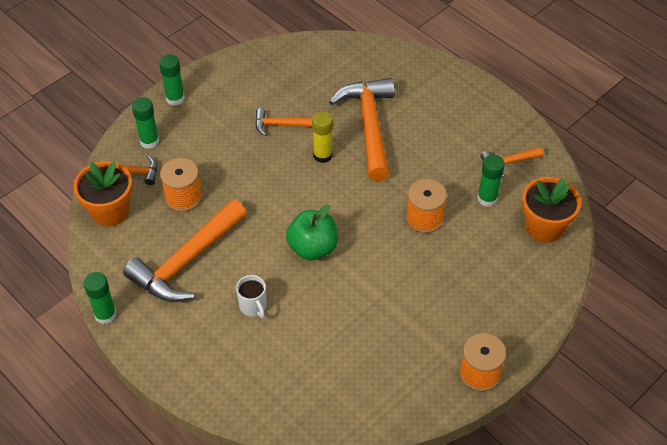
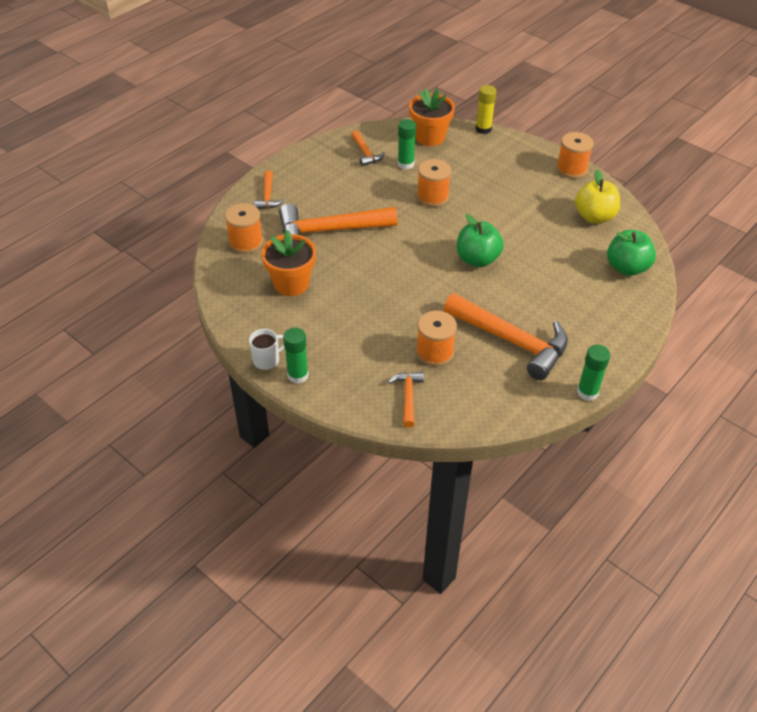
camera: 95 degrees left, 5 degrees down
(110, 211) = (462, 408): orange flower pot -> orange flower pot (291, 283)
(149, 141) = (362, 389): green glue stick -> none
(253, 306) = (548, 292): white mug -> white mug (267, 360)
(279, 125) = (332, 291): orange hammer -> orange hammer (268, 196)
(283, 394) = (627, 268): none -> green apple
(322, 155) = (369, 259): yellow glue stick -> yellow glue stick (483, 129)
(356, 63) = (246, 242): none -> orange spool
(380, 379) = (594, 217): none -> yellow apple

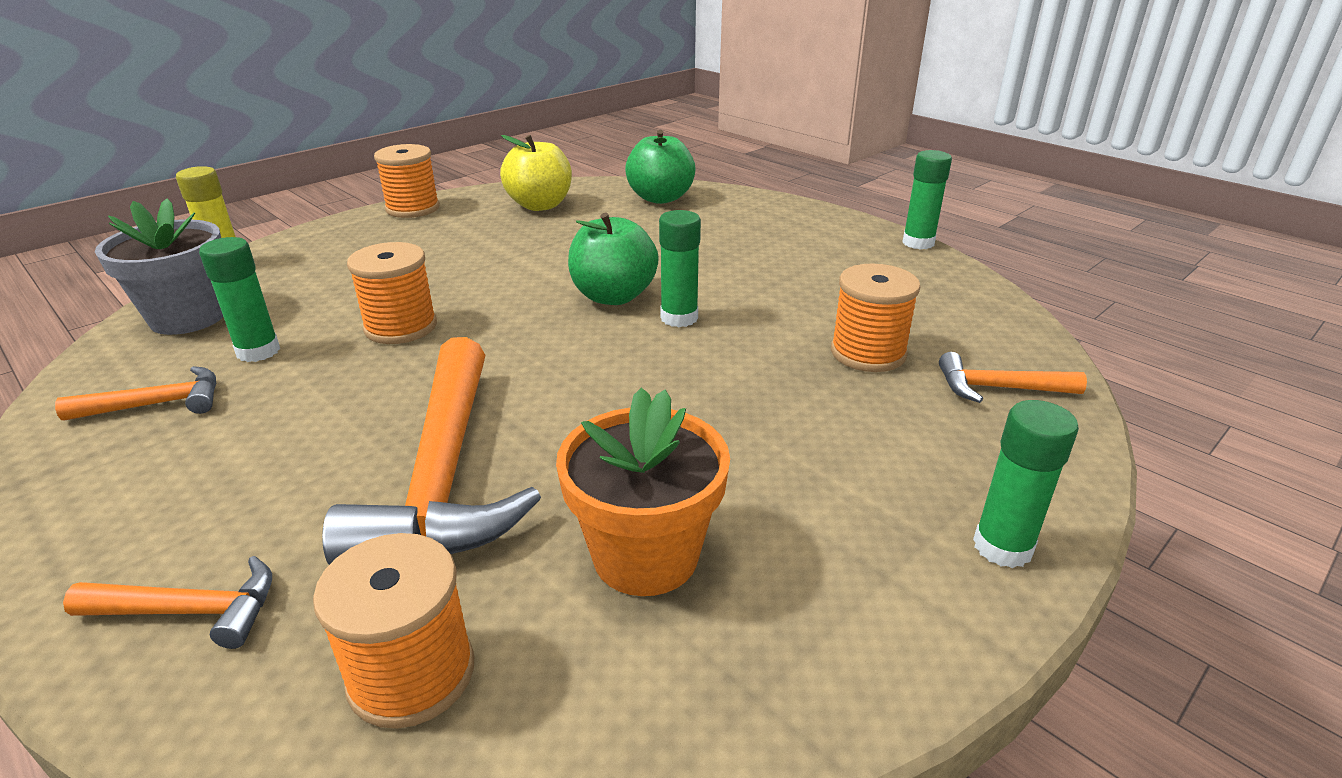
camera: 85 degrees left, 15 degrees down
(267, 360) = (967, 612): white mug -> none
(430, 137) = (188, 317): orange flower pot -> grey flower pot
(458, 284) = (679, 318): none -> green glue stick
(512, 341) = (824, 283): orange hammer -> none

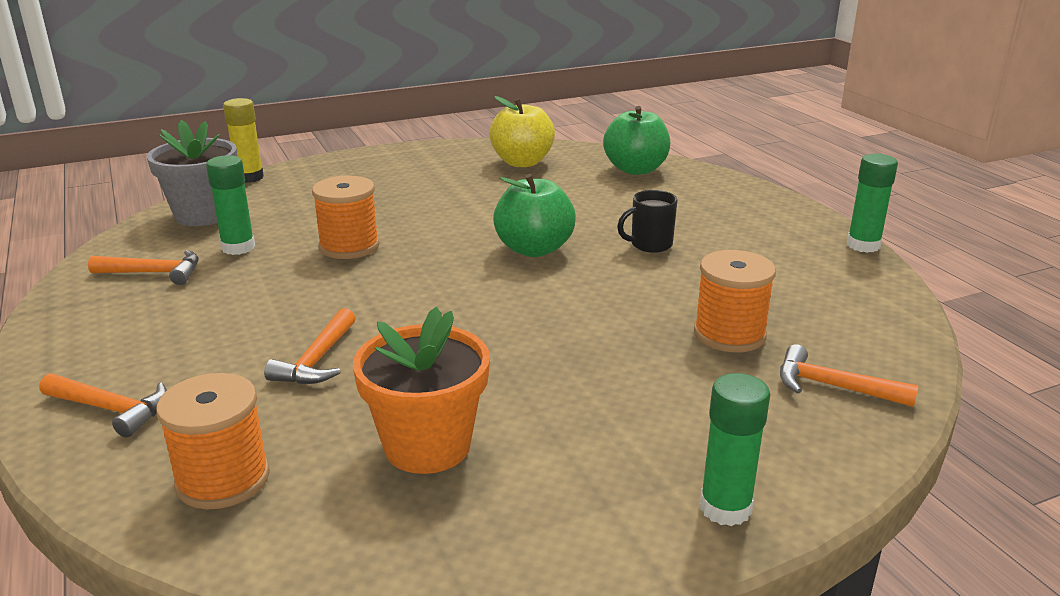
camera: 20 degrees right, 5 degrees down
(413, 208) = (414, 151): orange spool -> none
(444, 476) = (317, 360): orange hammer -> orange hammer, size x0.48
(679, 318) = (578, 276): green glue stick -> none
(727, 273) = (650, 245): none -> black mug

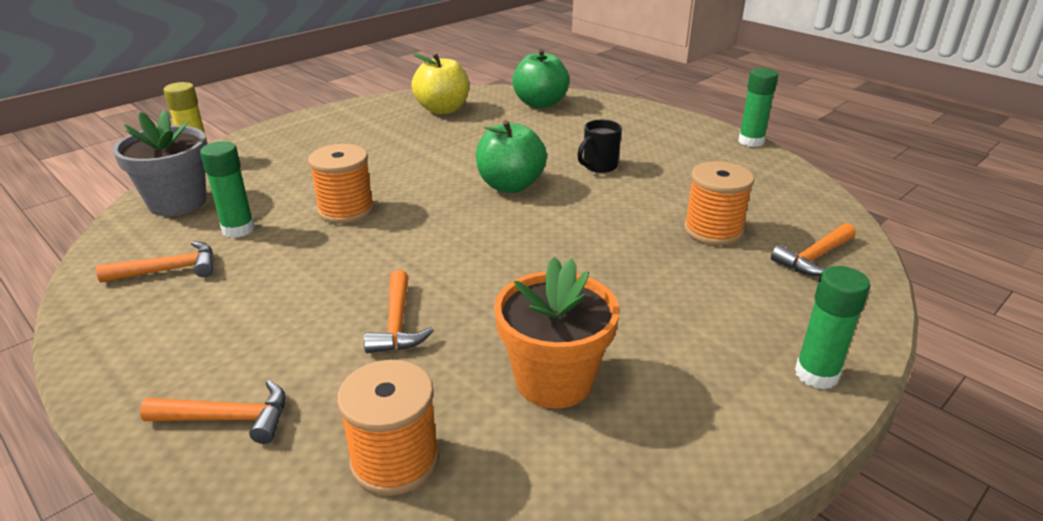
camera: 20 degrees left, 5 degrees up
(832, 386) = (814, 258): orange hammer -> orange hammer turned 45 degrees counterclockwise

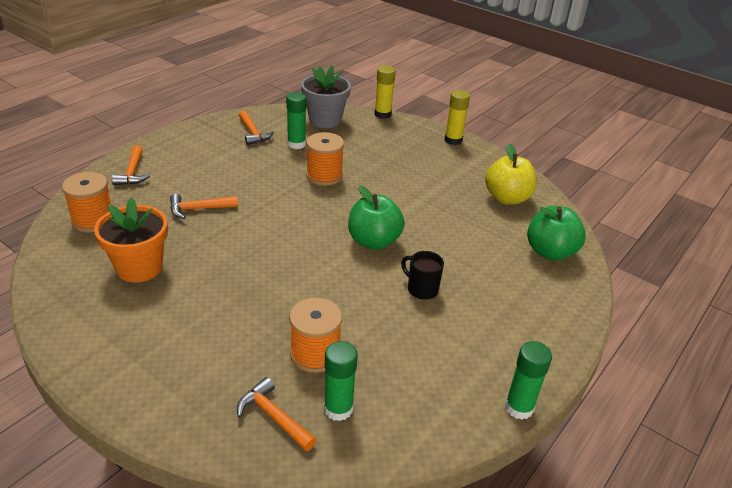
camera: 80 degrees right, 5 degrees up
(303, 122) = (453, 140): none -> yellow glue stick
(816, 374) = (122, 387): green glue stick -> green glue stick (338, 409)

